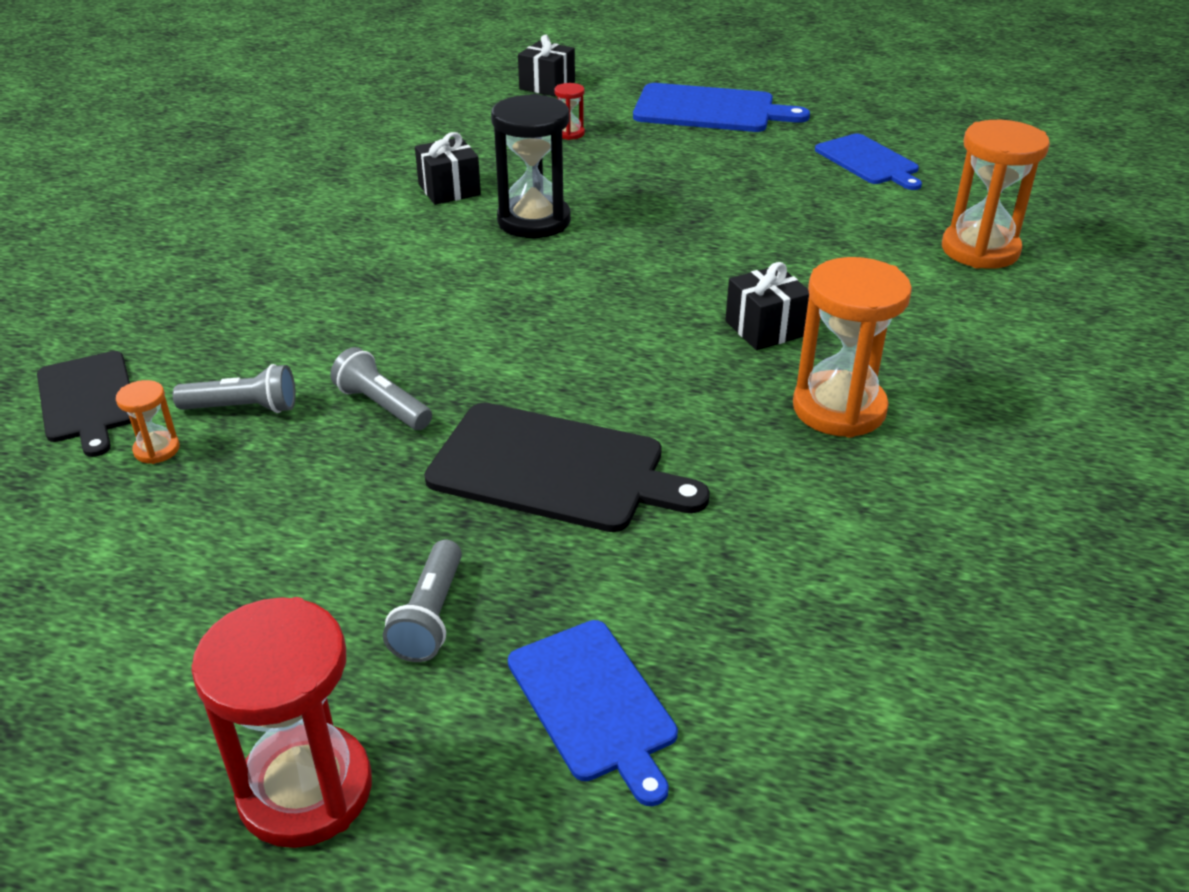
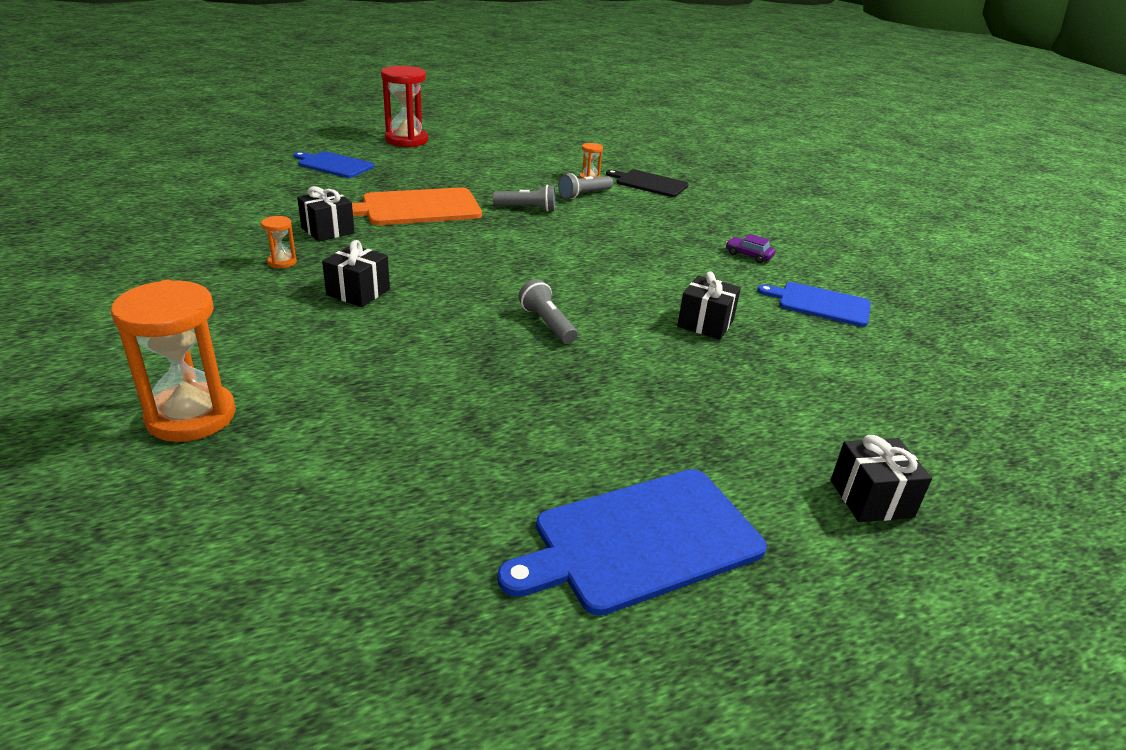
camera: 140 degrees right, 5 degrees down
(248, 235) = (748, 255): none -> purple car
(430, 616) = (414, 168): grey flashlight -> grey flashlight (547, 324)
(534, 221) = (605, 318): black hourglass -> none
(555, 469) = (416, 208): black cutting board -> orange cutting board
(570, 133) = (722, 423): red hourglass -> none
(740, 457) = (328, 230): none -> black gift
(839, 409) = (282, 262): orange hourglass -> orange hourglass, size x0.46
(868, 161) = (363, 516): blue cutting board -> blue cutting board (820, 304)

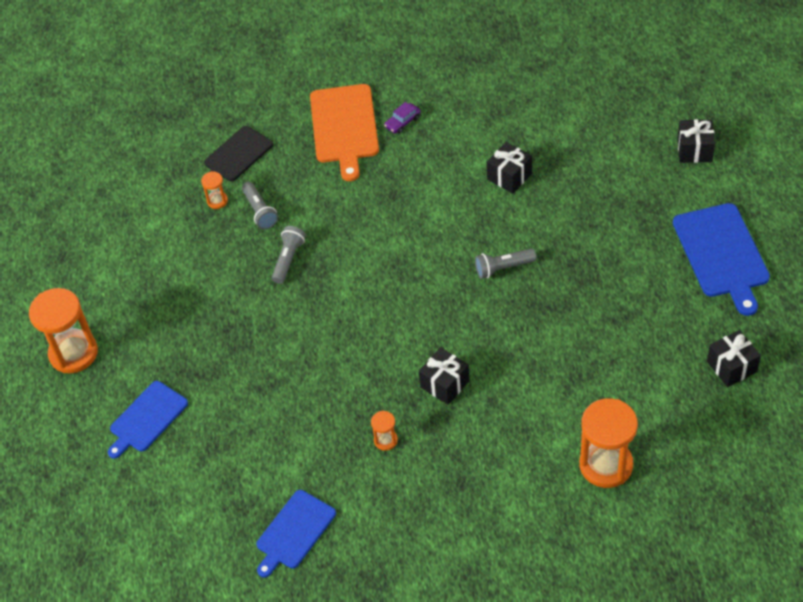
camera: 70 degrees left, 20 degrees up
(328, 230) = (322, 412): black gift -> black gift (731, 366)
(406, 140) = (73, 353): red hourglass -> orange hourglass
(416, 208) = (277, 345): orange cutting board -> orange cutting board (344, 127)
(820, 304) = (486, 103): blue cutting board -> blue cutting board (294, 532)

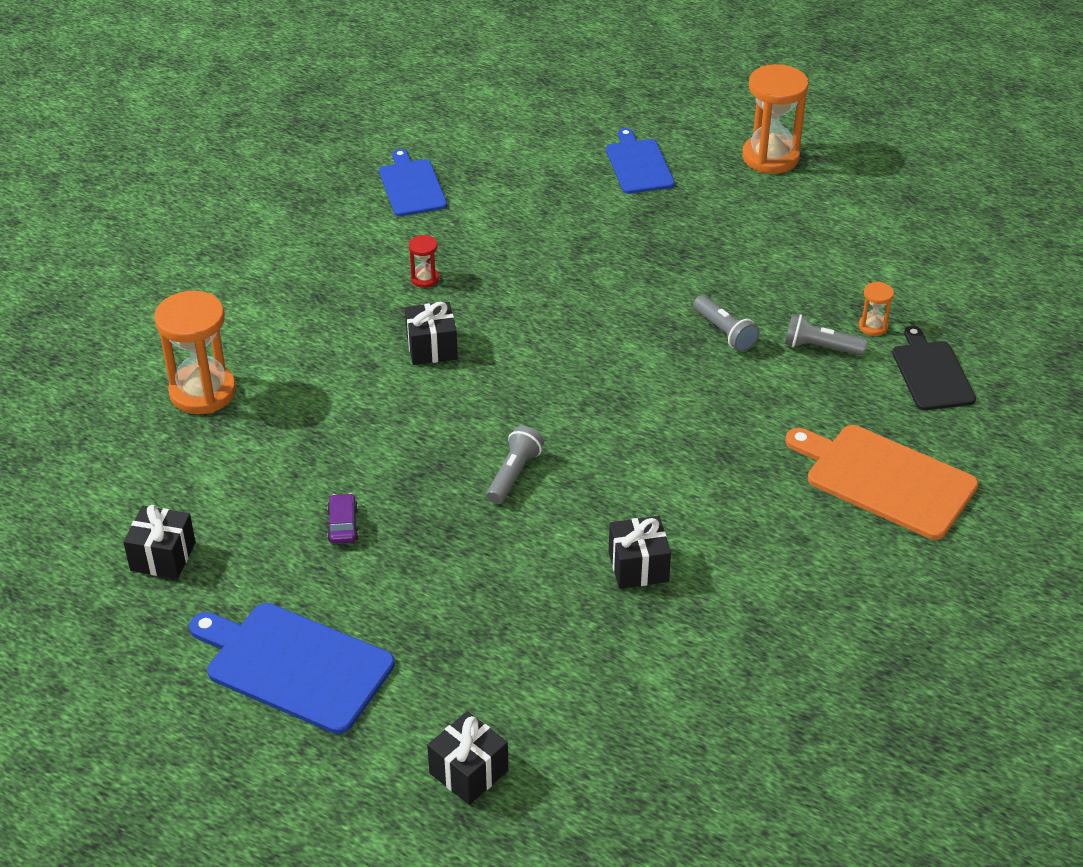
camera: 125 degrees right, 10 degrees down
(385, 440) = (425, 279): orange hourglass -> red hourglass
(402, 122) = (838, 532): purple car -> purple car (343, 525)

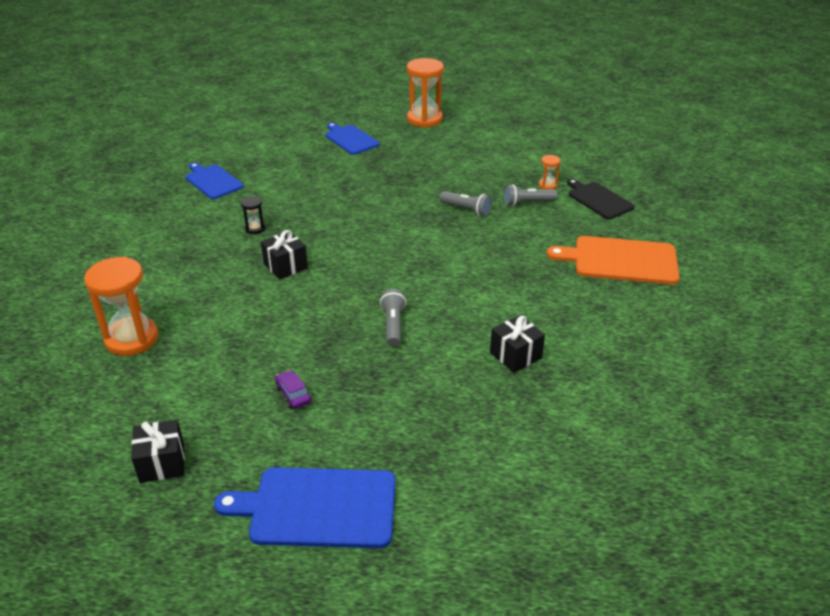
camera: 25 degrees left, 5 degrees down
(425, 279) = (255, 229): red hourglass -> black hourglass
(468, 772) = (502, 536): black gift -> none

